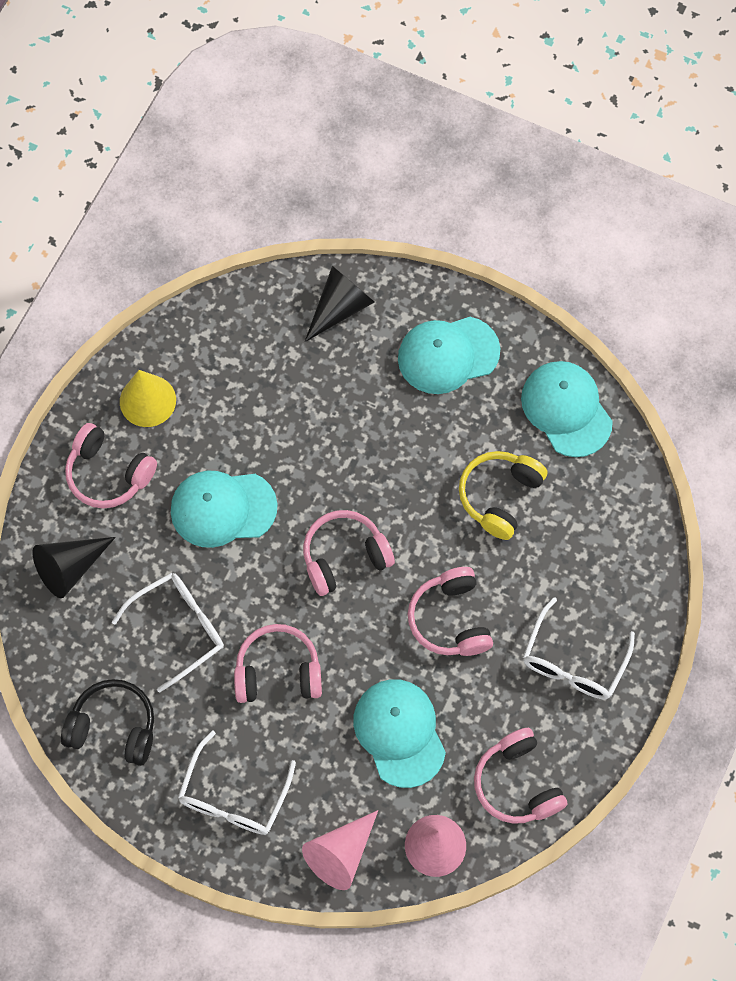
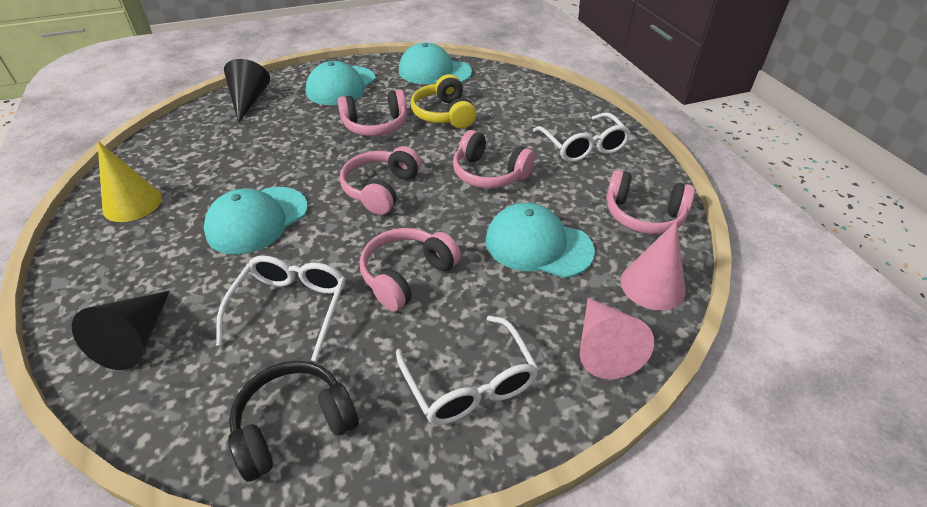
camera: 45 degrees left, 25 degrees down
(109, 473) = (128, 258): pink headphones -> pink headphones (375, 125)

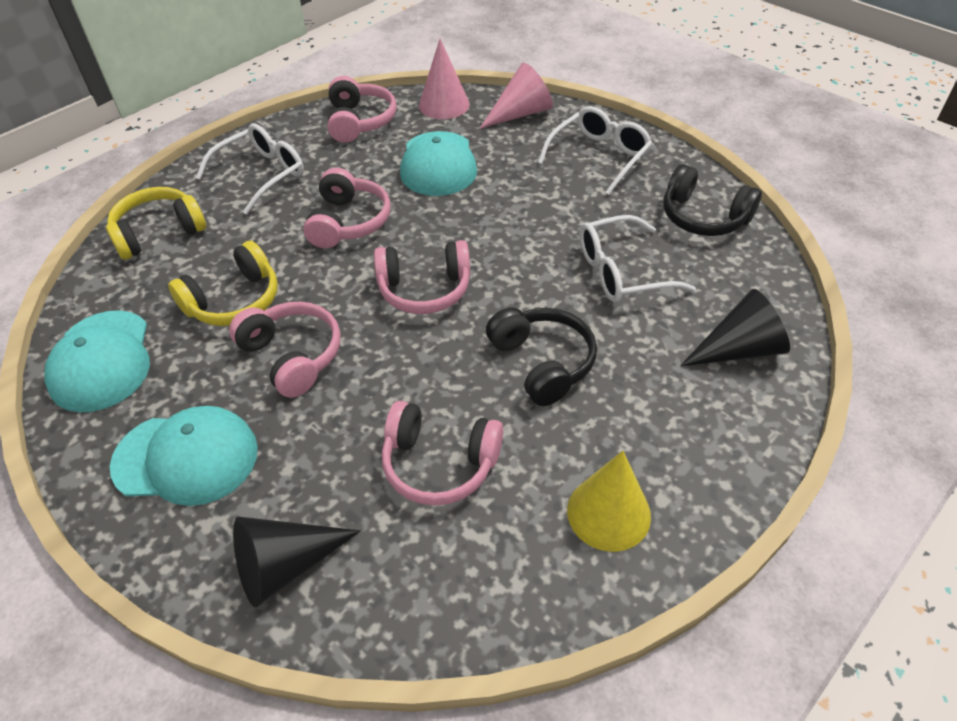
camera: 115 degrees left, 5 degrees up
(257, 220) = (542, 363): turquoise cap -> black headphones
(407, 275) = (530, 221): pink headphones -> pink headphones (439, 463)
(538, 98) = (159, 233): none -> yellow headphones

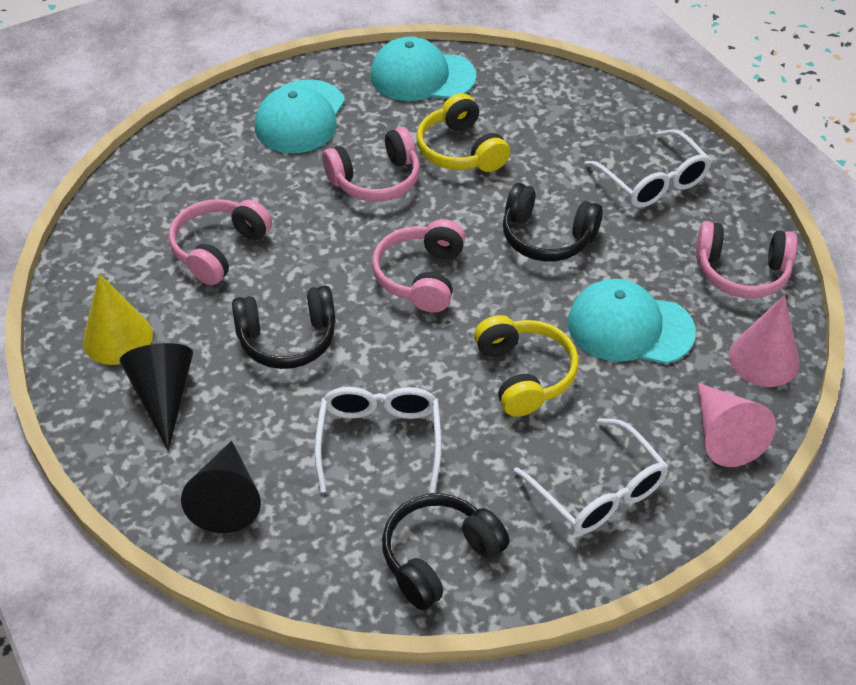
camera: 105 degrees right, 0 degrees up
(159, 233) = (577, 108): yellow headphones -> yellow headphones (524, 374)
(285, 566) = (182, 159): black cone -> black cone (163, 396)
(348, 222) = (547, 237): pink headphones -> black headphones

